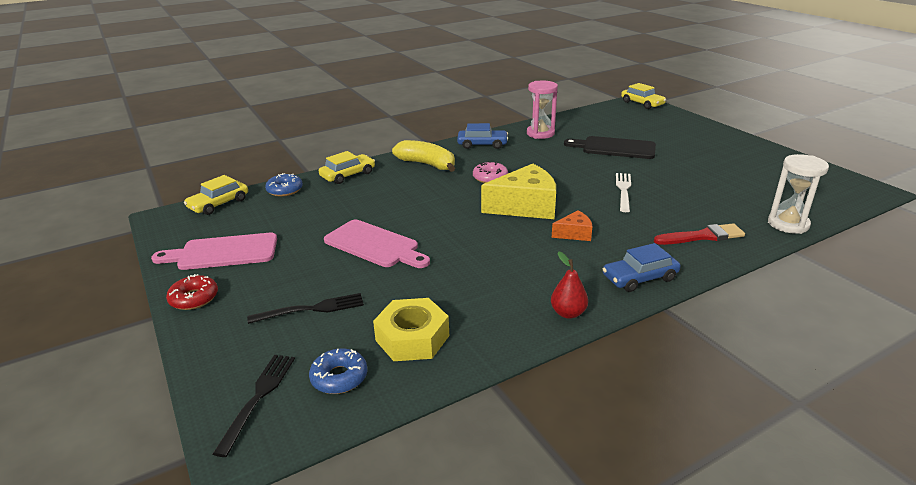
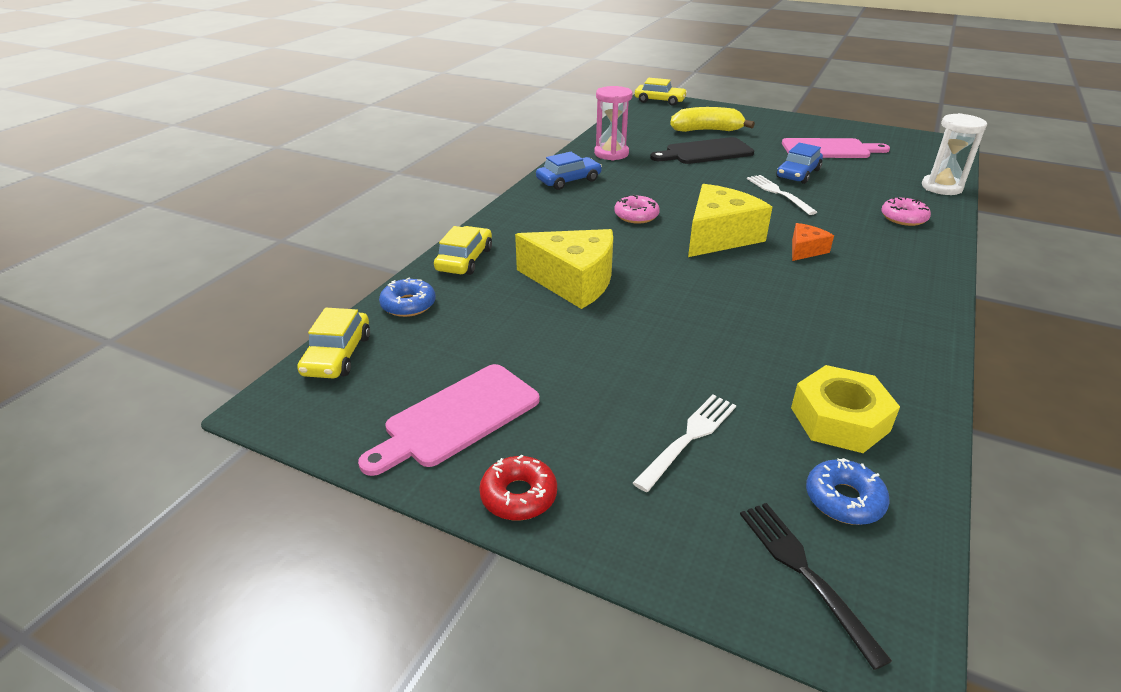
camera: 35 degrees left, 5 degrees up
(311, 309) = (688, 438): black fork -> white fork
(374, 245) = (635, 333): pink cutting board -> pink cutting board (829, 149)
(387, 205) = (573, 281): none -> yellow cheese
(427, 164) = (542, 219): yellow banana -> yellow banana (706, 130)
(568, 313) = (921, 330): red pear -> none
(639, 278) = (919, 274): blue car -> blue car (798, 174)
(702, 236) = (903, 218): red brush -> pink donut

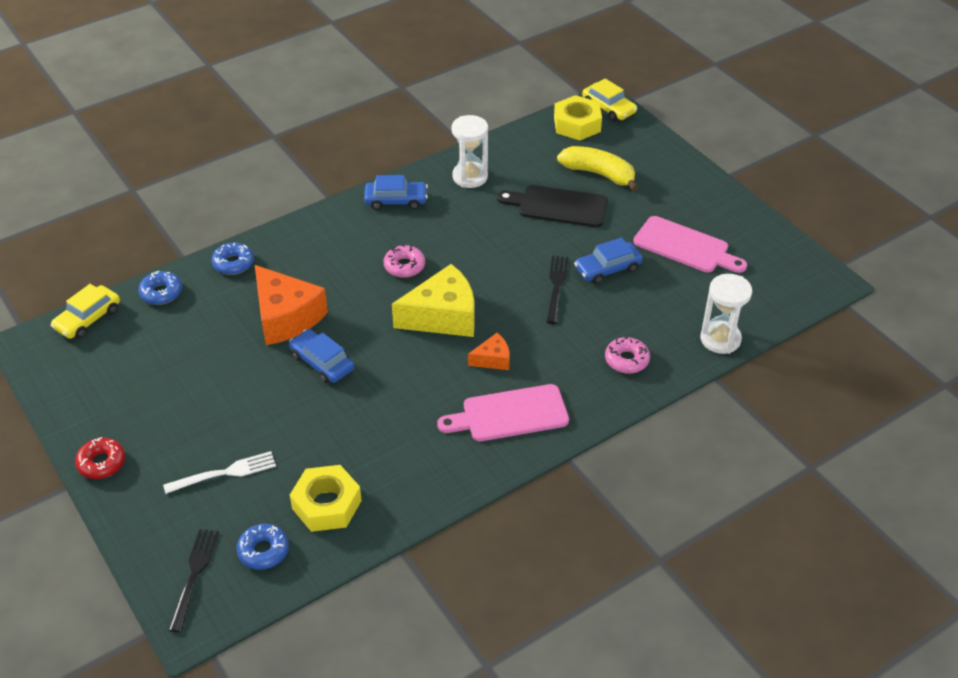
camera: 30 degrees right, 10 degrees up
(457, 418) = (114, 398): pink cutting board -> pink cutting board (510, 414)
(464, 259) = (233, 263): yellow car -> blue donut
(573, 281) = (286, 317): yellow cheese -> orange cheese
(611, 154) = (470, 177): pink hourglass -> white hourglass
(650, 112) = (577, 124): none -> yellow nut
(658, 303) = (322, 362): none -> blue car
(778, 193) = (556, 286): white fork -> black fork

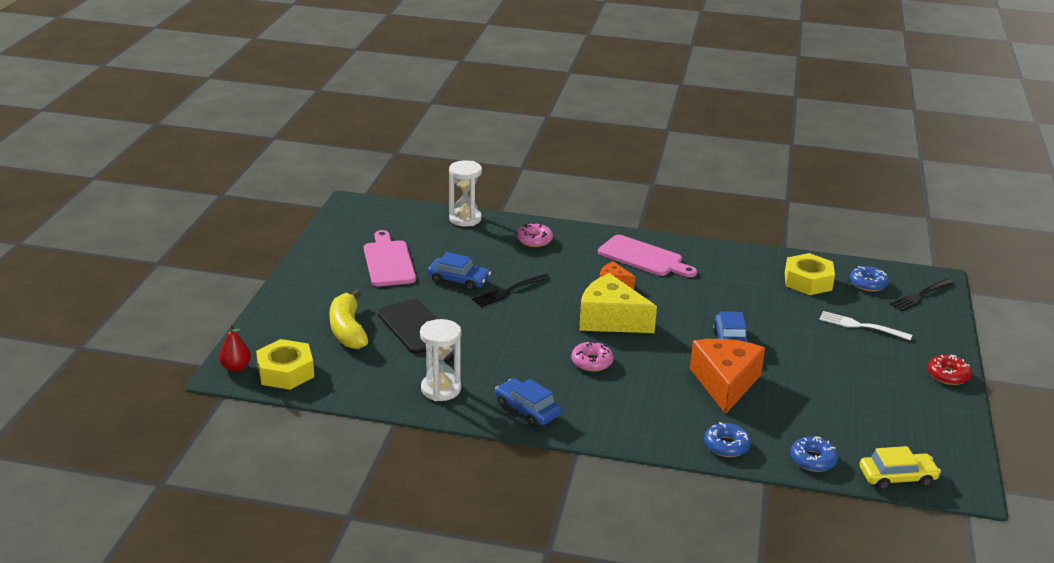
camera: 135 degrees left, 15 degrees down
(608, 108) = (236, 367): yellow car -> red pear

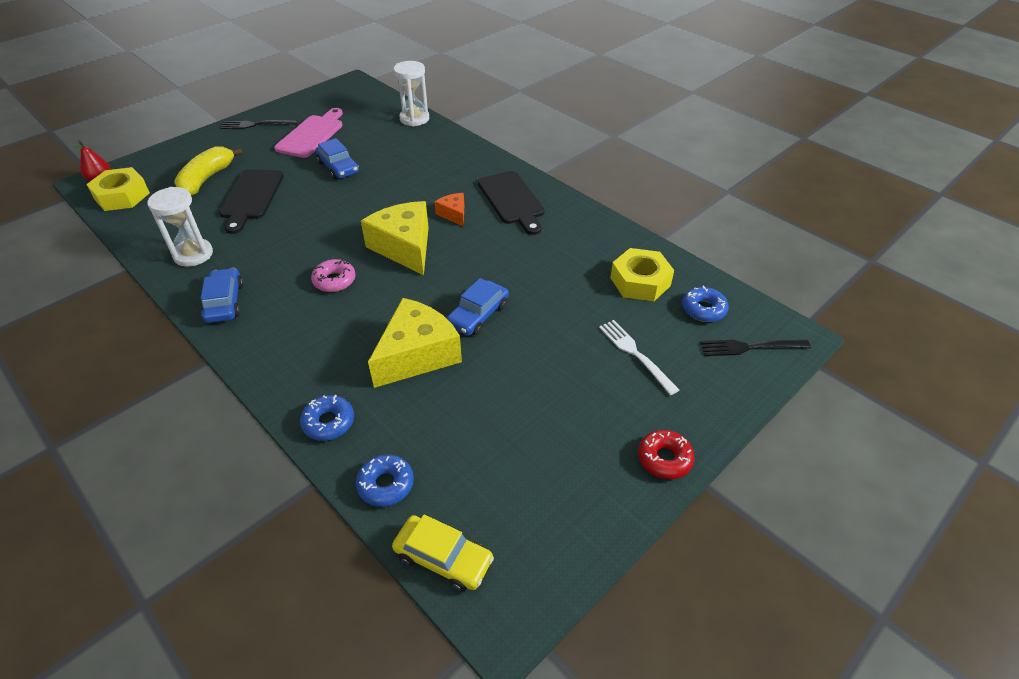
camera: 35 degrees right, 15 degrees up
(509, 291) = (361, 190): black fork -> black fork (256, 125)
(534, 240) = (442, 153): pink donut -> none
(643, 257) = (512, 200): pink cutting board -> black cutting board
(725, 383) = (417, 354): orange cheese -> yellow cheese

